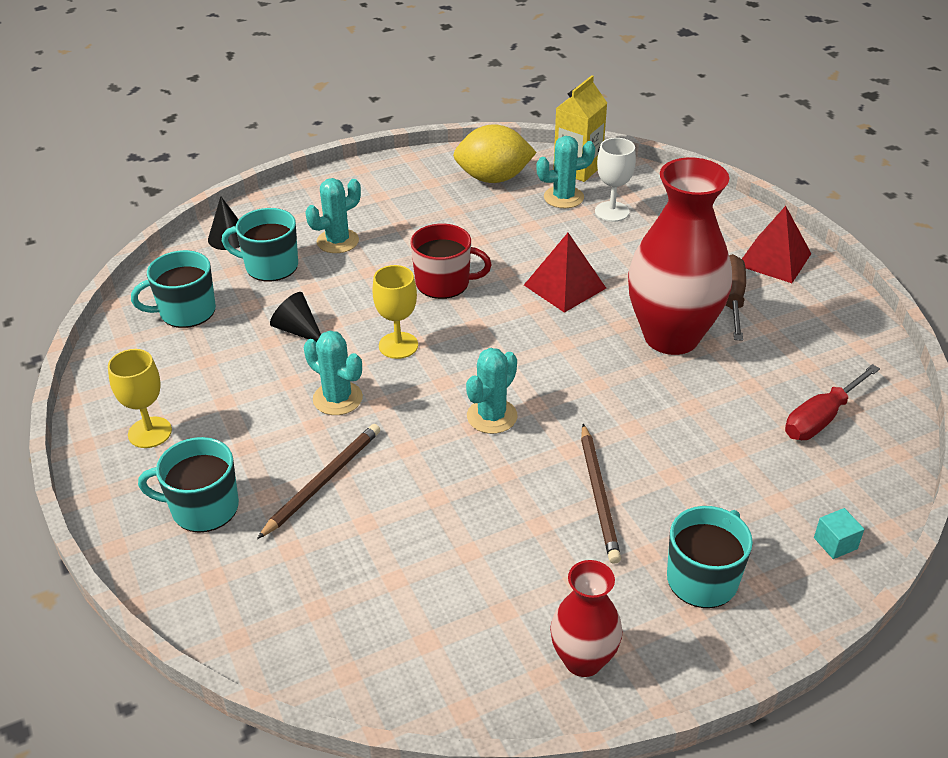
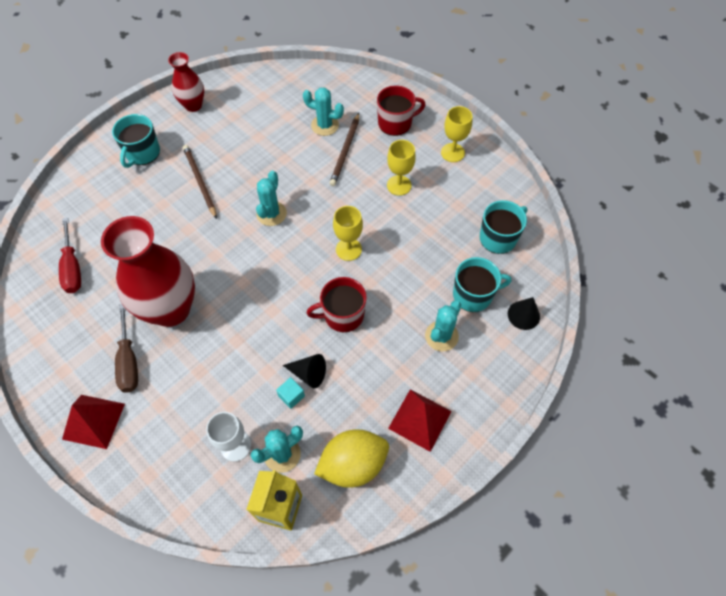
camera: 160 degrees right, 20 degrees up
(203, 508) = (395, 123): turquoise mug -> red mug
(271, 407) = (399, 185): none -> yellow goblet
(298, 330) = (418, 243): black cone -> black cone (308, 373)
(337, 398) = (365, 201): turquoise cactus -> turquoise cactus (325, 125)
(564, 286) = (254, 338): red pyramid -> red pyramid (420, 420)
(821, 418) = (73, 267): red screwdriver -> red screwdriver turned 135 degrees clockwise
(835, 543) = (75, 188): turquoise cube -> turquoise cube (291, 396)

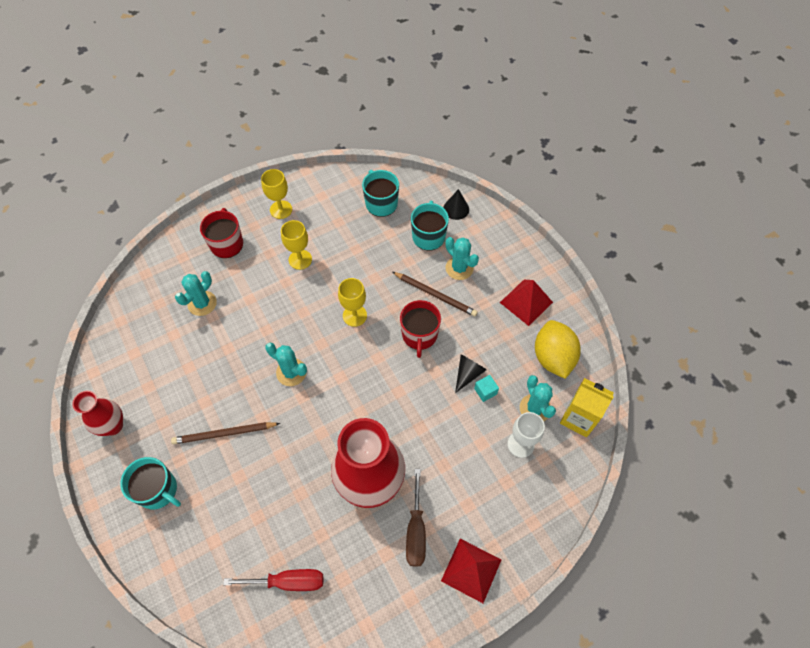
camera: 75 degrees left, 0 degrees up
(129, 361) = (416, 530): brown screwdriver -> brown screwdriver turned 90 degrees clockwise
(345, 151) = (242, 293): brown pencil -> brown pencil (435, 295)

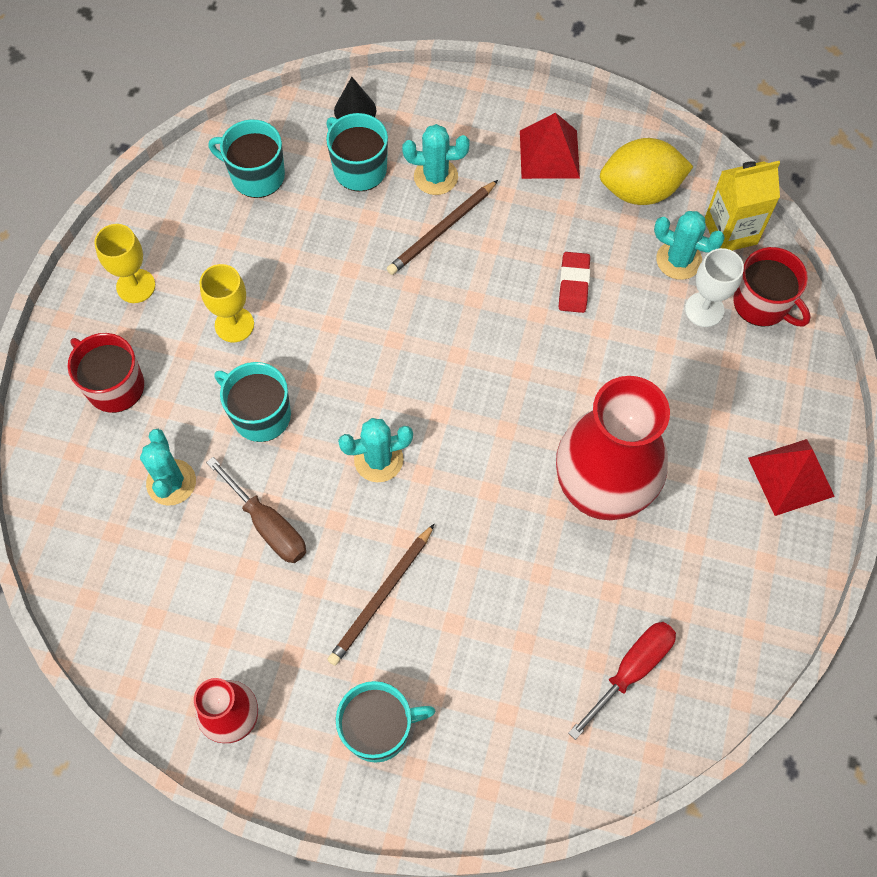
camera: 45 degrees left, 5 degrees up
(267, 307) = (260, 414): none -> turquoise mug
(354, 315) = (377, 332): yellow goblet -> none
(416, 530) = (698, 492): brown screwdriver -> brown screwdriver (267, 524)
(419, 335) = (476, 289): red mug -> red mug (762, 304)
(435, 295) = (442, 230): brown pencil -> brown pencil turned 150 degrees clockwise
(468, 374) = (573, 285): black cone -> red eraser
(485, 391) = (611, 287): turquoise cube -> none
(553, 357) = (640, 190): yellow lemon -> yellow lemon turned 45 degrees counterclockwise

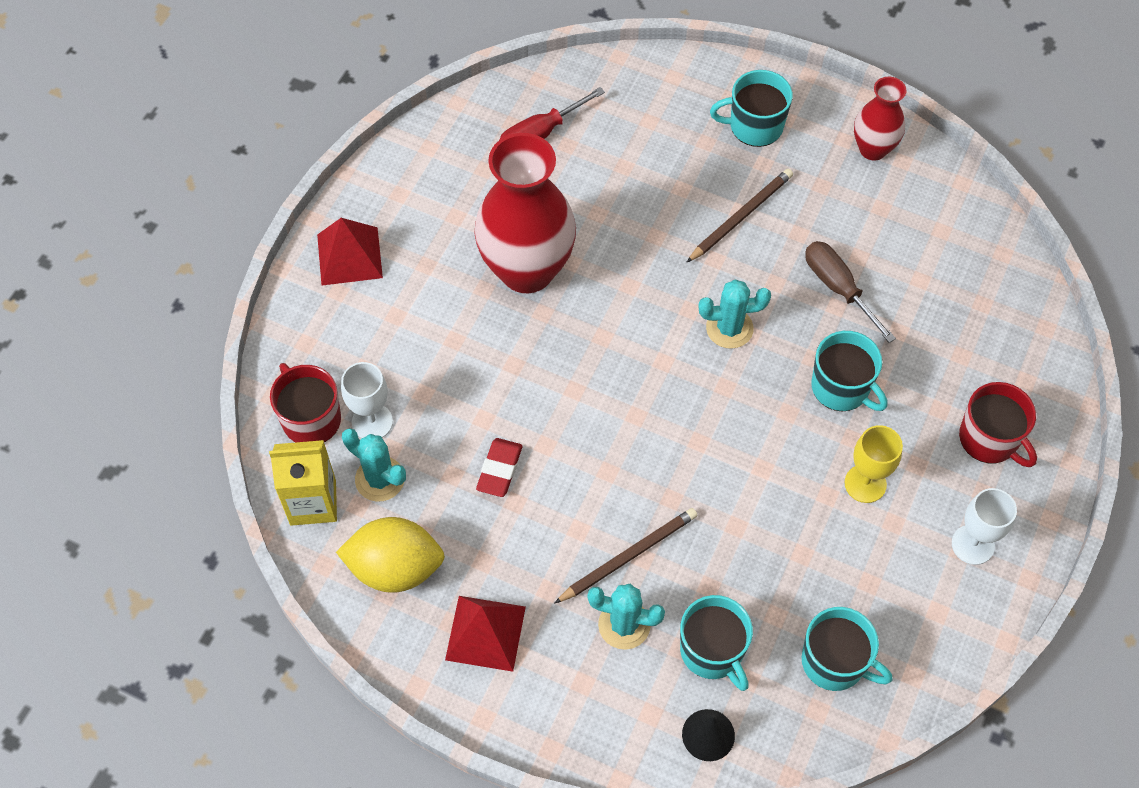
camera: 170 degrees left, 5 degrees down
(136, 286) = (972, 544): yellow goblet -> white goblet
(171, 482) = (929, 338): turquoise cactus -> none

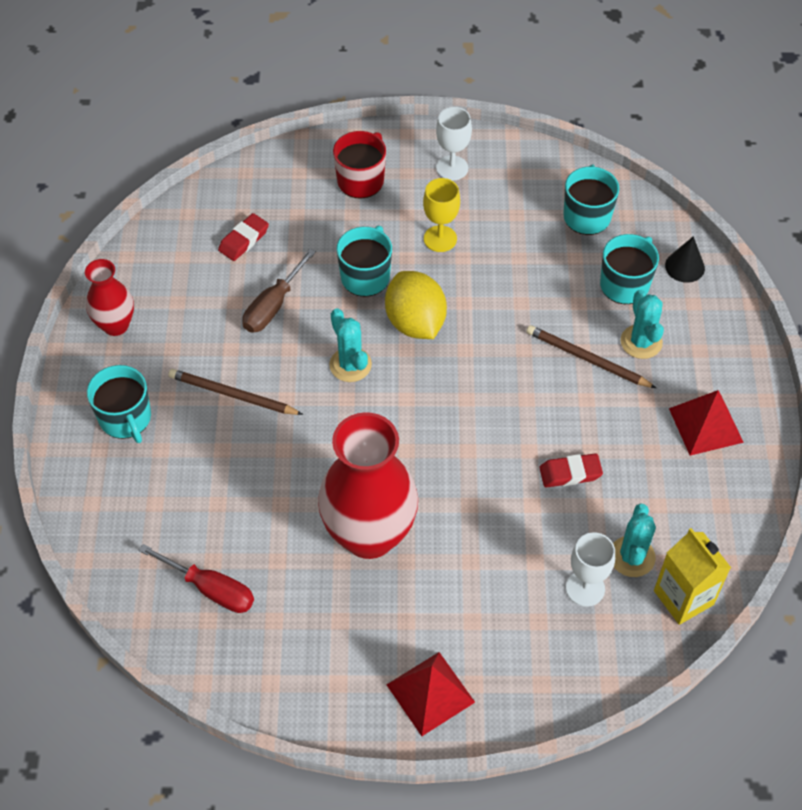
camera: 115 degrees left, 5 degrees down
(310, 418) = (611, 639): red mug -> none
(395, 568) = (697, 509): yellow lemon -> yellow lemon (415, 322)
(942, 292) = (244, 240): none -> red eraser

